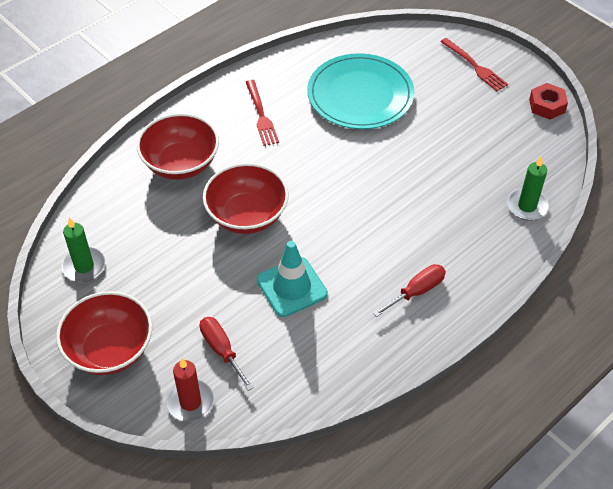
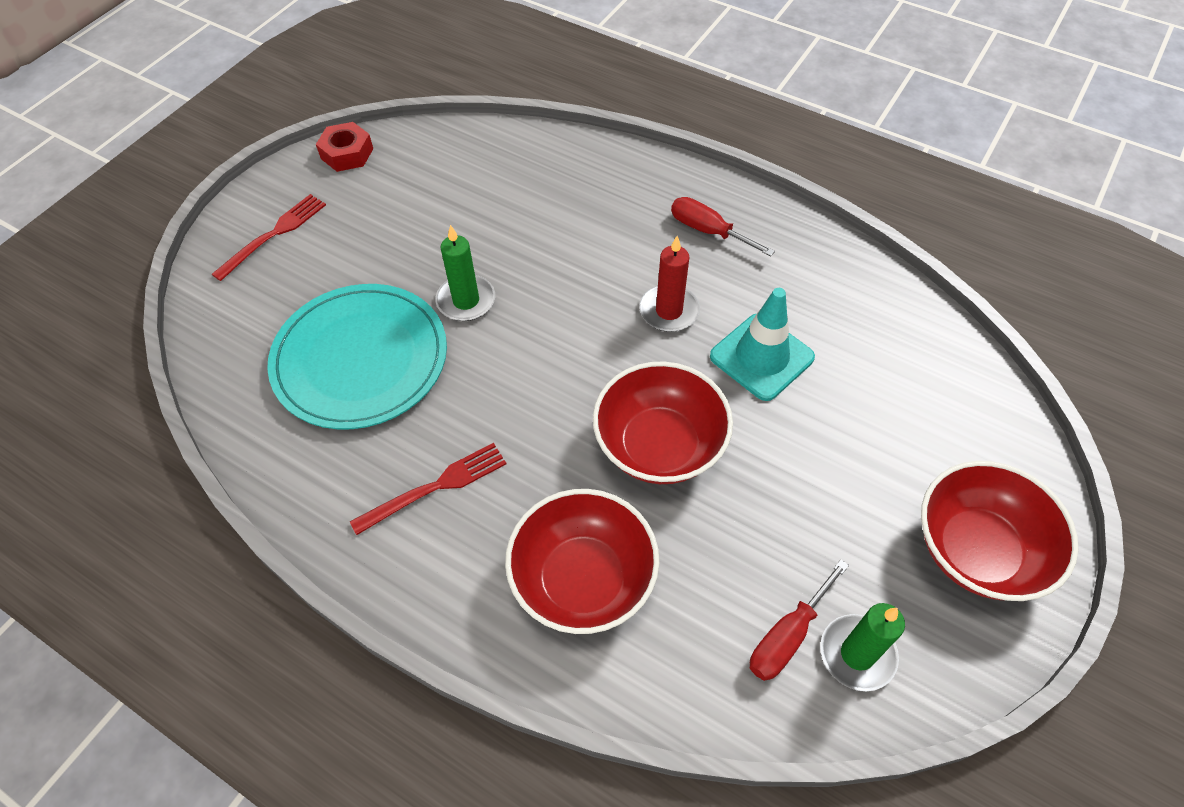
camera: 105 degrees left, 5 degrees up
(190, 402) = (991, 420): red candle -> red candle (669, 311)
(222, 350) = (899, 409): red screwdriver -> red screwdriver (787, 636)
(527, 206) = (533, 153): green candle -> green candle (466, 301)

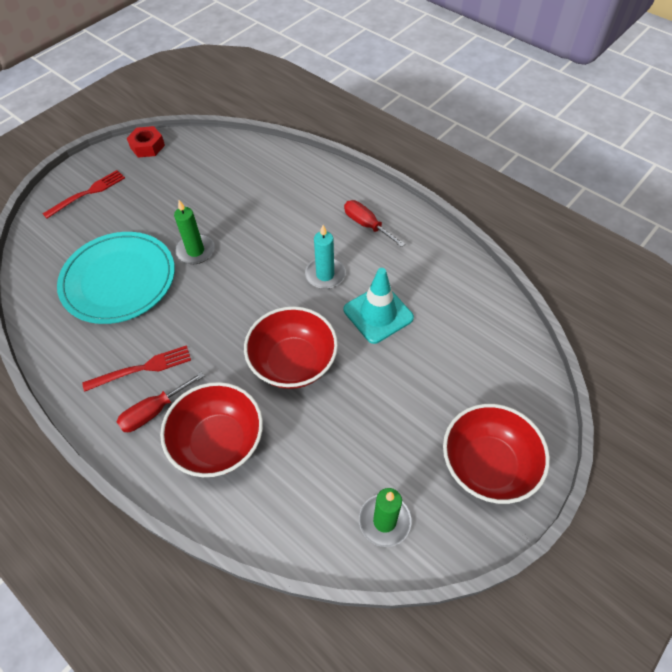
camera: 10 degrees right, 0 degrees up
(669, 311) = (325, 275): red candle -> turquoise candle
(787, 636) = (341, 501): red screwdriver -> red screwdriver (154, 411)

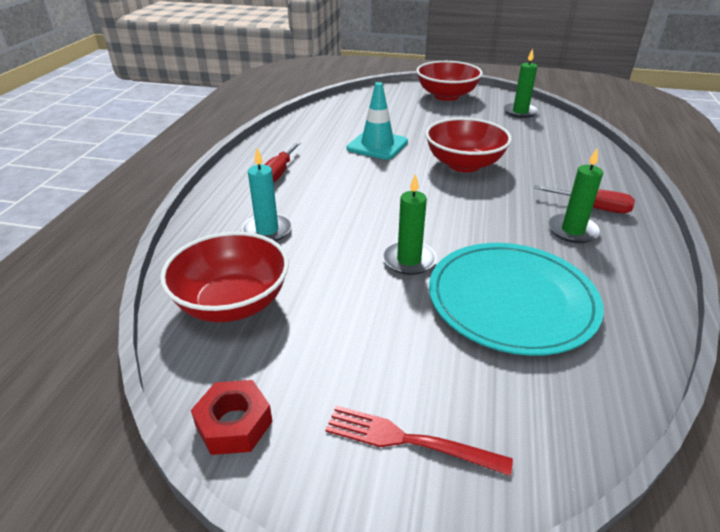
camera: 120 degrees left, 20 degrees down
(142, 368) = (572, 231): red fork -> green candle
(218, 442) = (565, 172): red bowl -> red bowl (232, 303)
(325, 275) = (361, 176): turquoise candle -> turquoise candle (267, 230)

